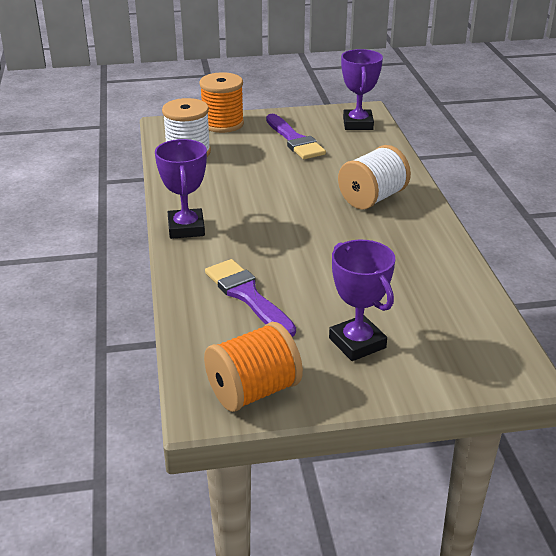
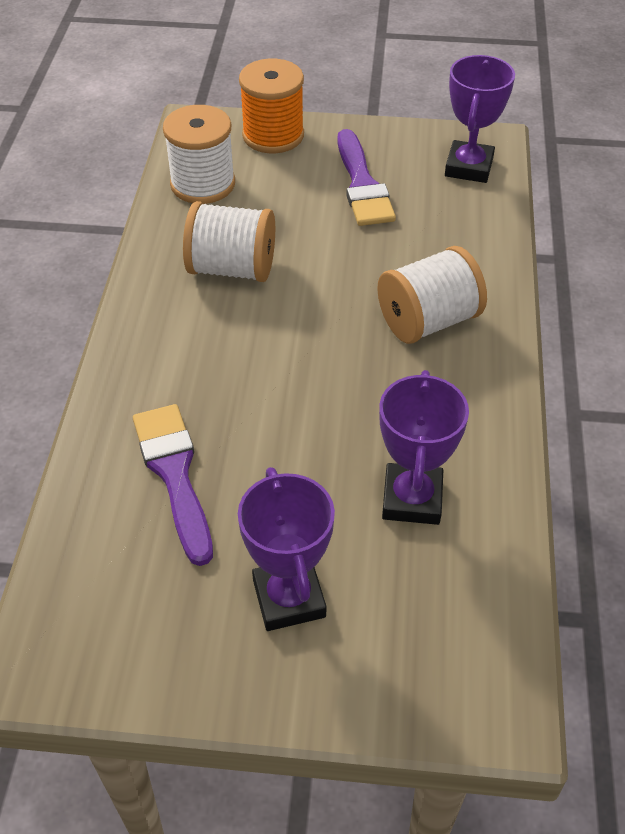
camera: 15 degrees right, 15 degrees up
(186, 228) = (143, 329): purple trophy -> purple trophy (412, 499)
(231, 190) = (232, 268): none -> white spool
(253, 391) = (111, 653): orange spool -> none

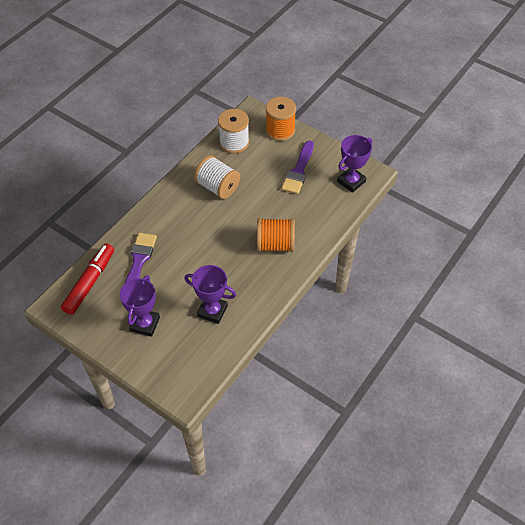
camera: 30 degrees right, 5 degrees up
(91, 571) = (90, 282): none -> red marker
(412, 499) = (212, 311): purple trophy -> purple trophy turned 75 degrees clockwise
(428, 321) = (275, 244): white spool -> orange spool

